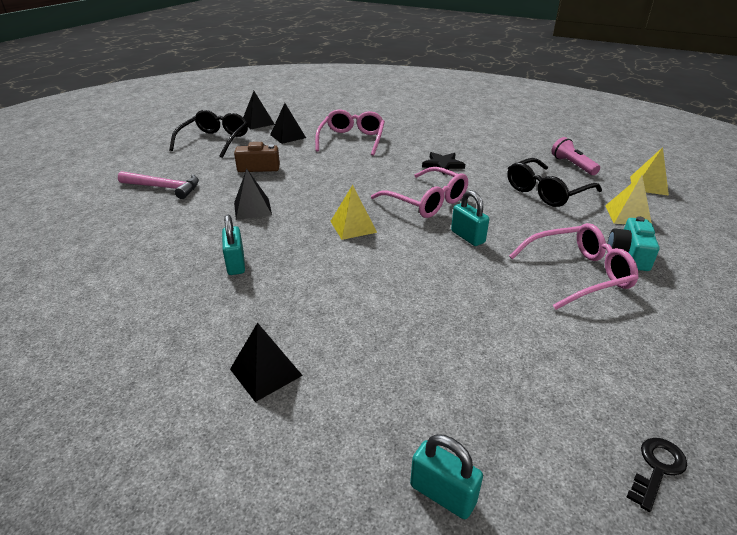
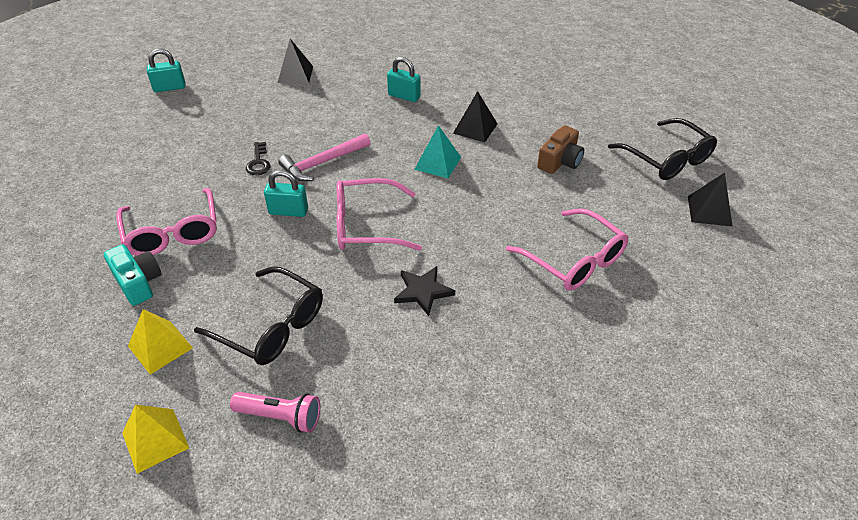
camera: 130 degrees right, 10 degrees up
(164, 188) = (567, 100): pink hammer -> pink hammer (322, 163)
(288, 136) = (635, 215): black pyramid -> none
(321, 205) = (437, 163): none -> turquoise pyramid
(353, 226) = (383, 163): yellow pyramid -> none
(546, 192) = (271, 326): black glasses -> black glasses turned 120 degrees clockwise
(578, 274) = (172, 232): pink glasses -> pink glasses turned 45 degrees counterclockwise
(657, 469) = (77, 144): black key -> black key (258, 162)

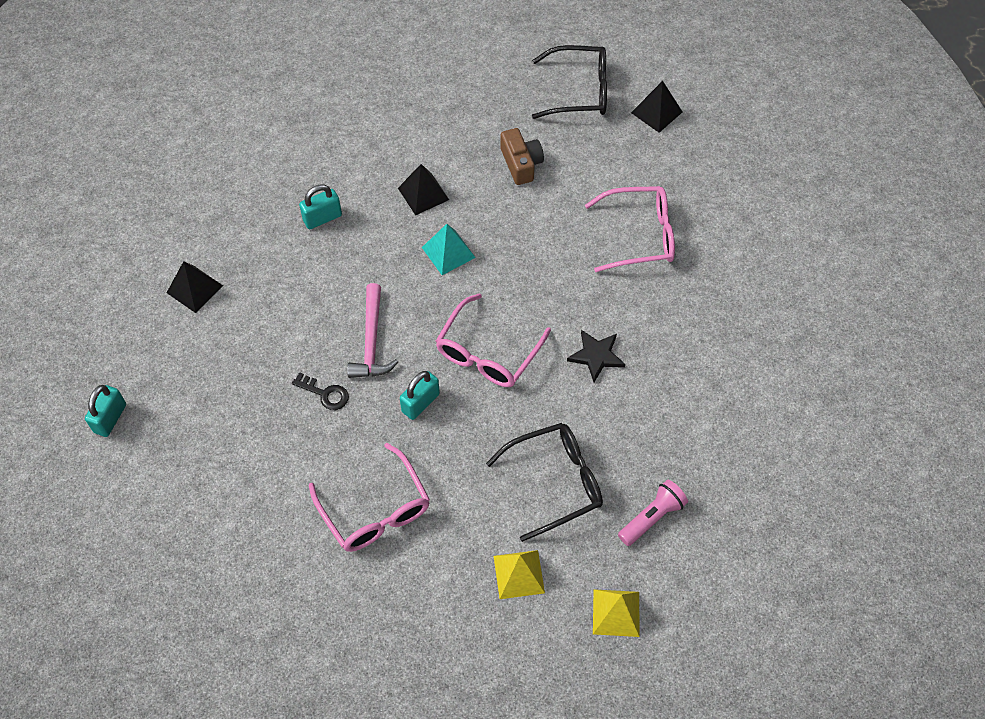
camera: 55 degrees left, 15 degrees up
(138, 282) = (424, 564): turquoise camera -> none
(172, 232) = (375, 510): pink glasses -> pink glasses turned 45 degrees clockwise

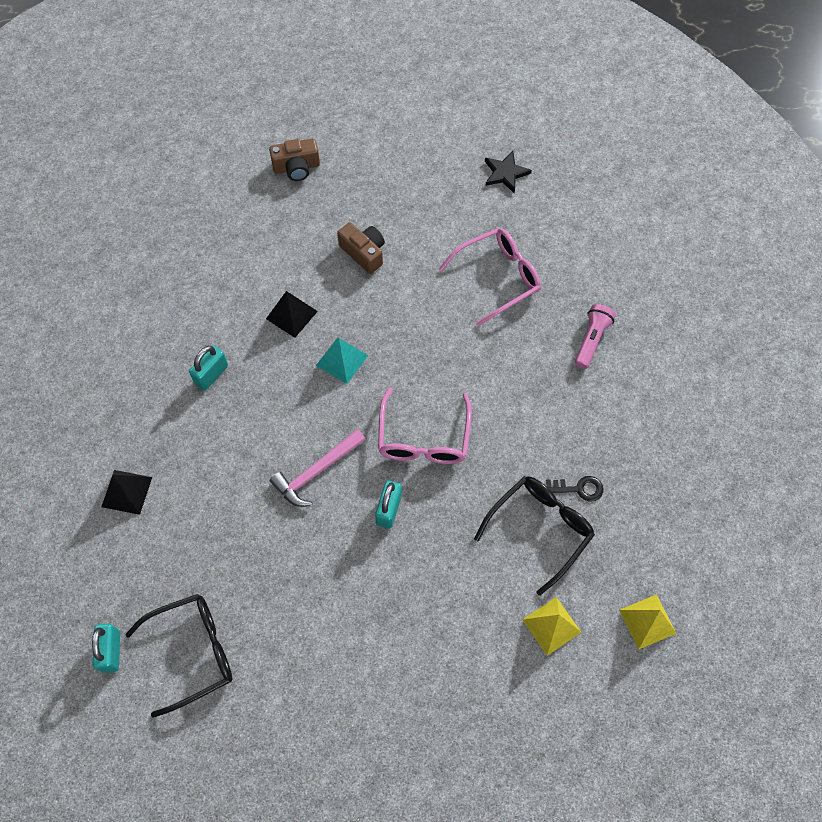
camera: 25 degrees left, 5 degrees up
(325, 393) = (299, 538): black key -> black key (578, 489)
(371, 341) = (316, 472): pink hammer -> pink hammer turned 75 degrees clockwise
(375, 510) = (400, 626): pink glasses -> none
(498, 64) = (296, 167): none -> brown camera
(579, 91) = (380, 166): black glasses -> black glasses (193, 652)
(596, 356) = (516, 401): black star -> black star (505, 173)
(652, 517) = (634, 524): pink flashlight -> pink flashlight (591, 340)
(656, 112) = (456, 160): black pyramid -> none

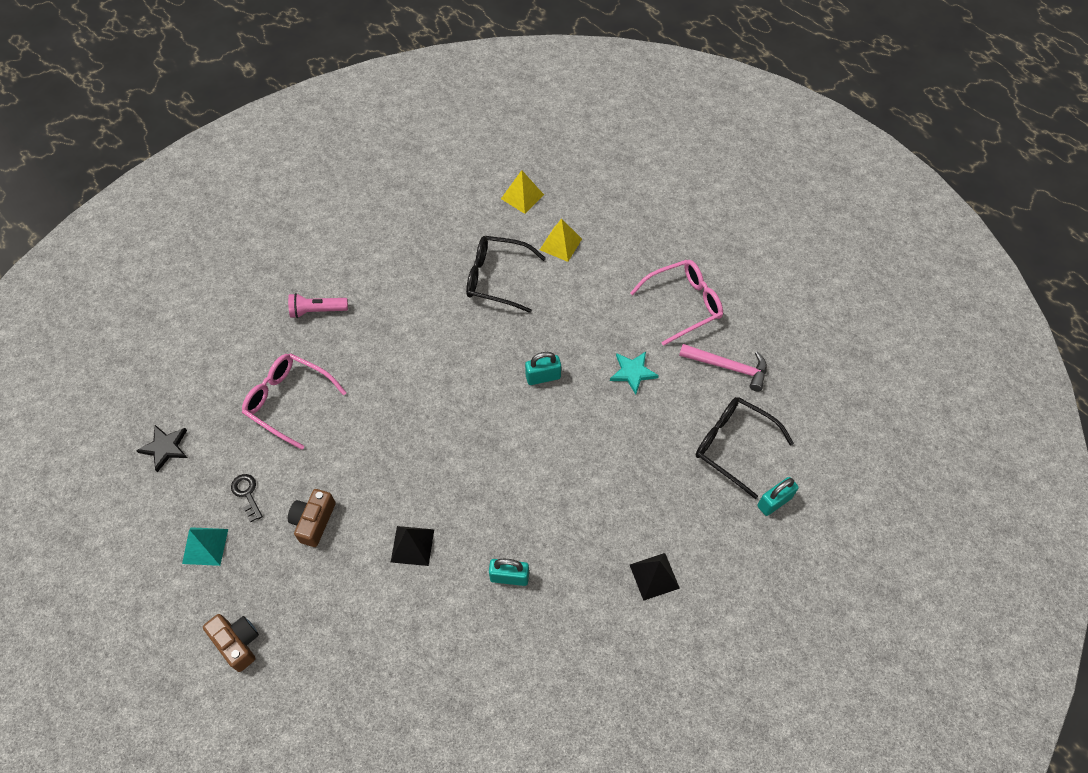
camera: 120 degrees left, 5 degrees down
(316, 472) = (545, 442): pink hammer -> pink hammer (728, 367)
(339, 603) = (633, 372): none -> turquoise star
(342, 360) = (435, 479): turquoise pyramid -> turquoise pyramid (205, 546)
(423, 438) = (470, 383): pink glasses -> pink glasses (683, 304)
(578, 489) = (451, 269): black key -> black key (247, 494)

